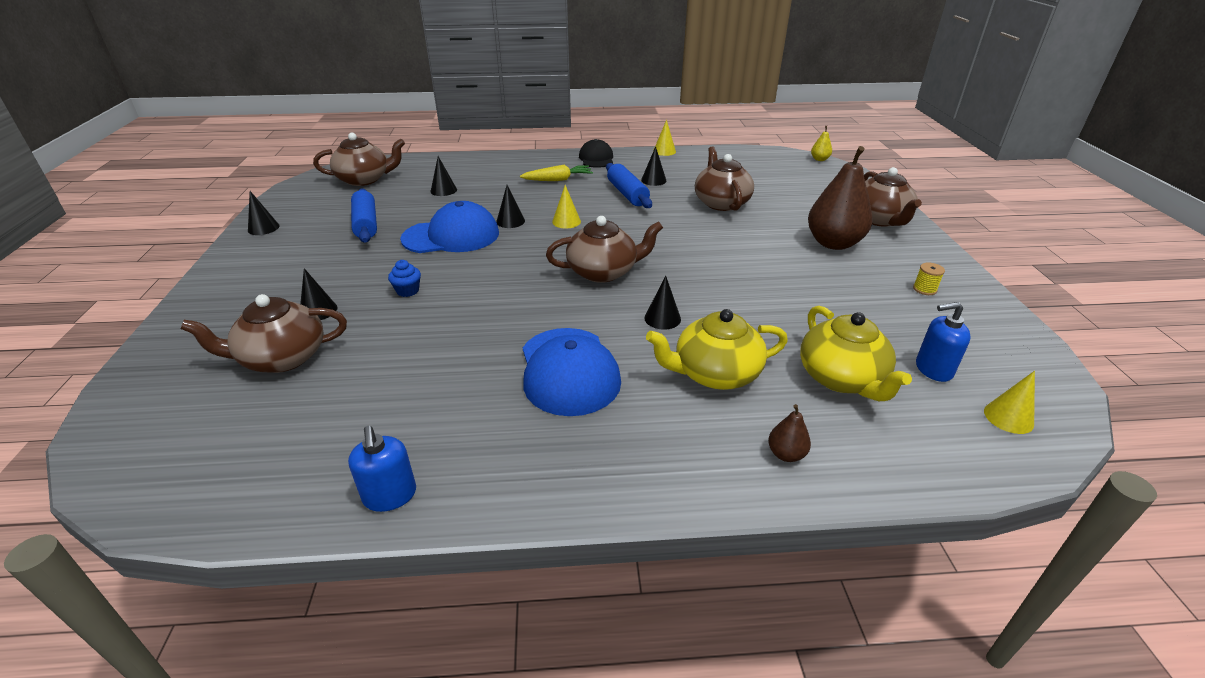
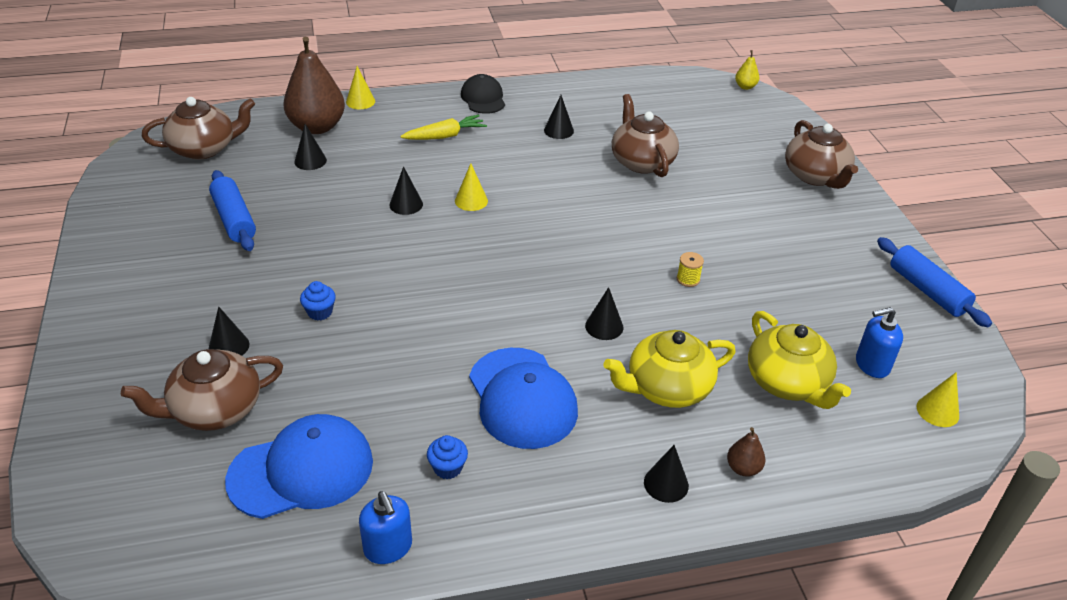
camera: 10 degrees left, 5 degrees up
(263, 228) = (109, 234): black cone -> black cone (666, 484)
(451, 236) = (343, 231): blue cap -> blue cap (301, 470)
(477, 426) = (448, 468): none -> blue cupcake
(603, 272) = (529, 270): brown teapot -> none
(627, 194) = (532, 154): blue rolling pin -> blue rolling pin (927, 291)
(664, 151) = (562, 82): yellow cone -> yellow cone (360, 101)
(833, 243) = (769, 213): brown pear -> brown pear (317, 127)
(924, 289) = (863, 268): yellow spool -> yellow spool (688, 279)

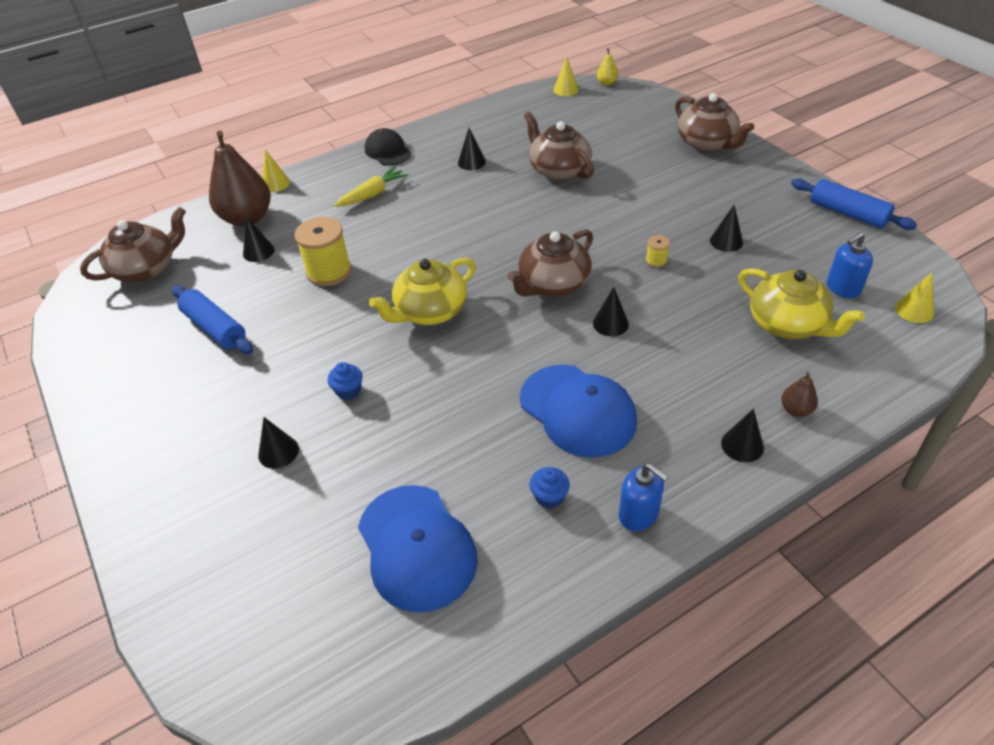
camera: 15 degrees left, 5 degrees up
(215, 409) = (299, 517): brown teapot -> brown teapot (553, 284)
(301, 470) = (416, 547): blue cap -> blue cap turned 105 degrees clockwise
(363, 197) = (329, 271): none -> yellow spool
(388, 548) = (538, 591): blue soap dispenser -> blue soap dispenser (638, 514)
(406, 204) = (372, 266): black cone -> black cone (726, 241)
(471, 201) = (430, 246): yellow cone -> yellow cone (565, 89)
(667, 388) = (694, 361): yellow teapot -> yellow teapot (430, 311)

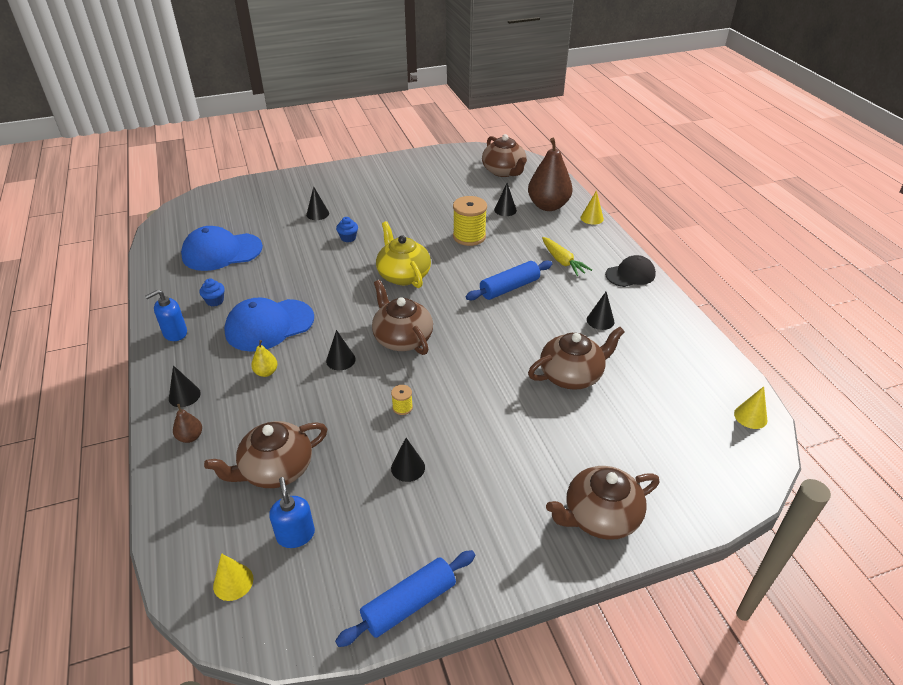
camera: 100 degrees right, 5 degrees down
(215, 328) = (432, 195): blue rolling pin -> blue rolling pin (509, 288)
(607, 83) = (768, 460): yellow pear -> yellow pear (266, 372)
(787, 324) = (275, 469): yellow teapot -> brown teapot

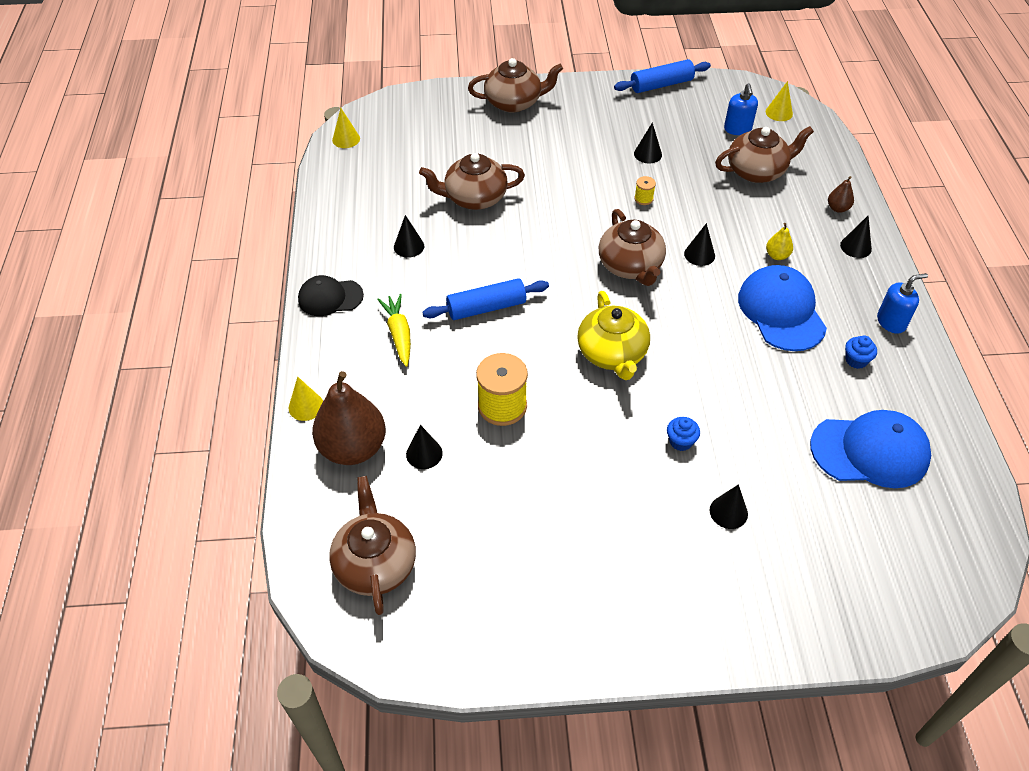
camera: 165 degrees left, 10 degrees up
(269, 325) = (781, 311): blue cap -> blue cap turned 90 degrees counterclockwise

